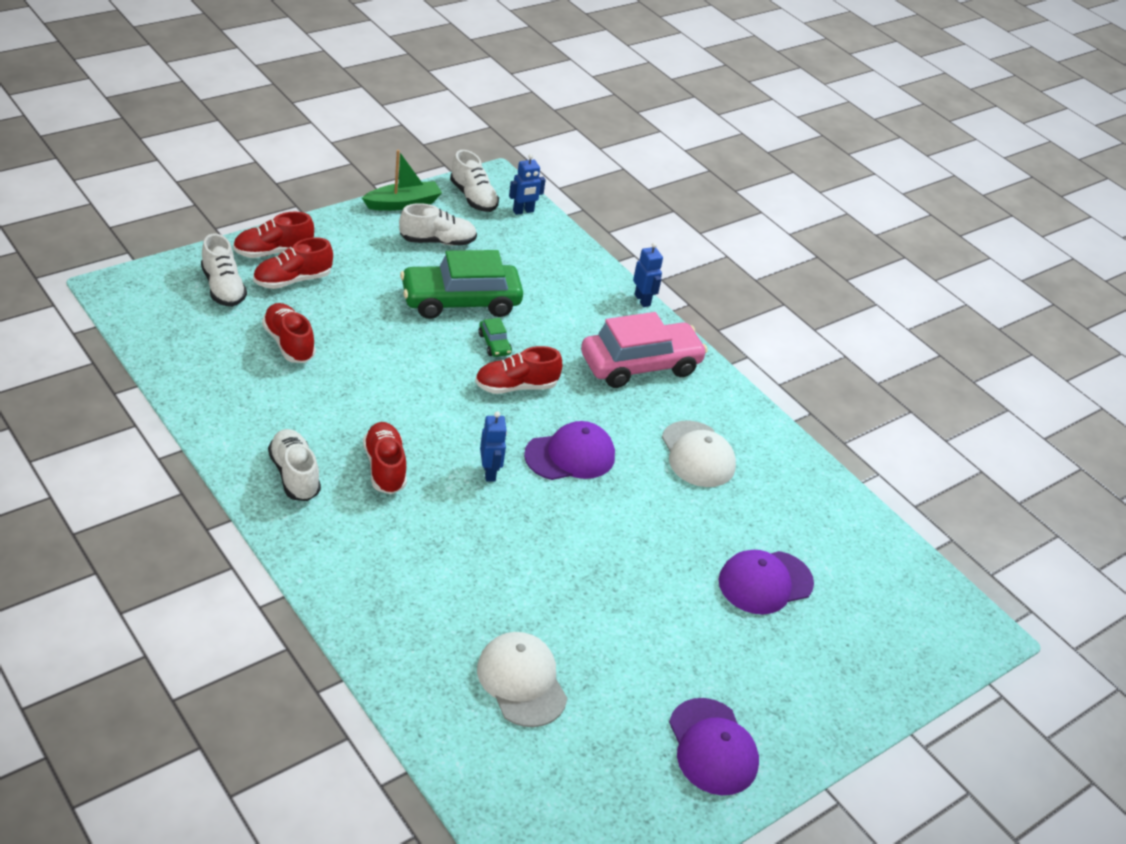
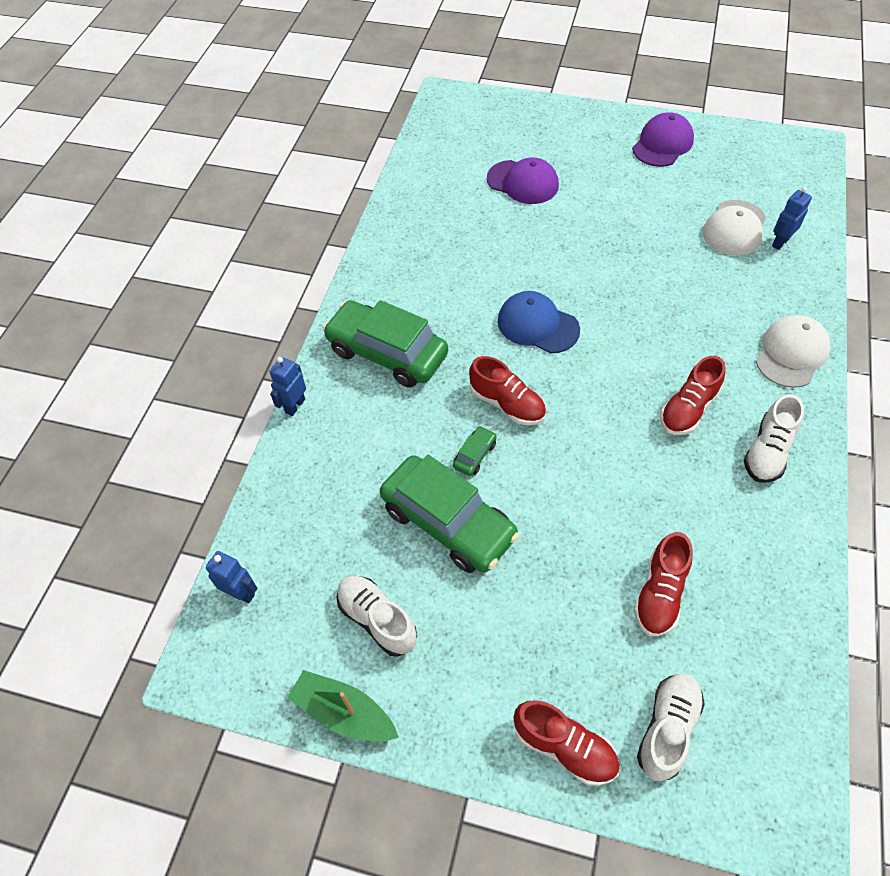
camera: 120 degrees left, 15 degrees up
(292, 280) = (582, 681): red shoe -> none
(473, 198) = (261, 657): white shoe -> none
(490, 472) = (611, 352): blue robot -> blue robot (780, 242)
(570, 456) = (537, 325): purple cap -> blue cap
(640, 365) = (387, 353): pink car -> green car
(697, 454) = (449, 268): white cap -> white cap (791, 353)

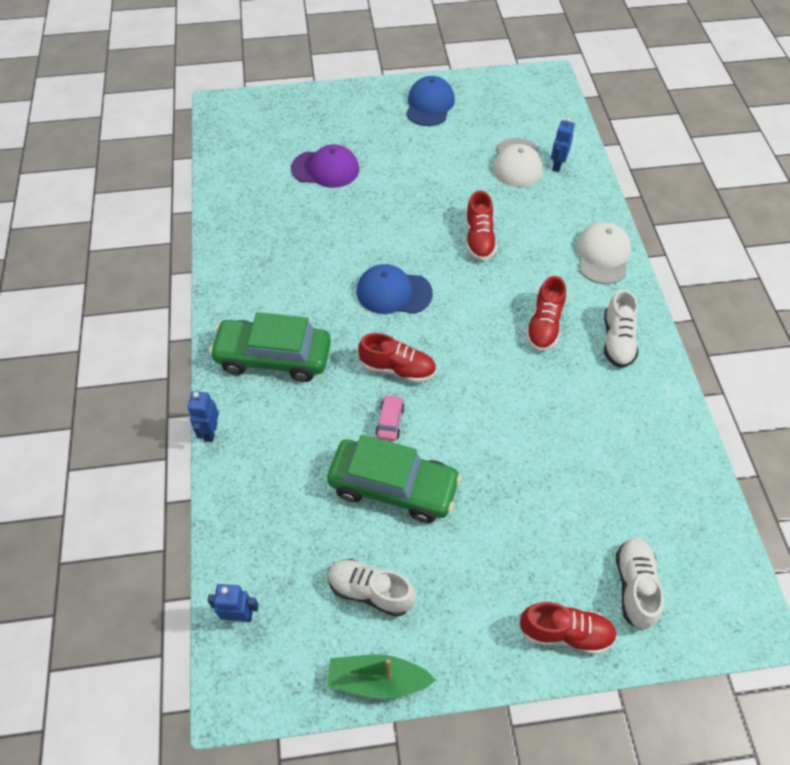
camera: 25 degrees left, 0 degrees up
(474, 455) = (390, 421): green car -> pink car
(660, 593) = (585, 483): red shoe -> red shoe (479, 239)
(662, 144) = (429, 105): purple cap -> blue cap

